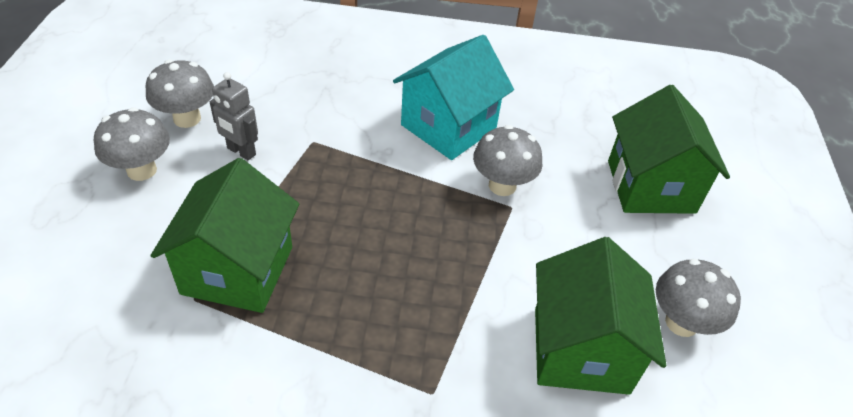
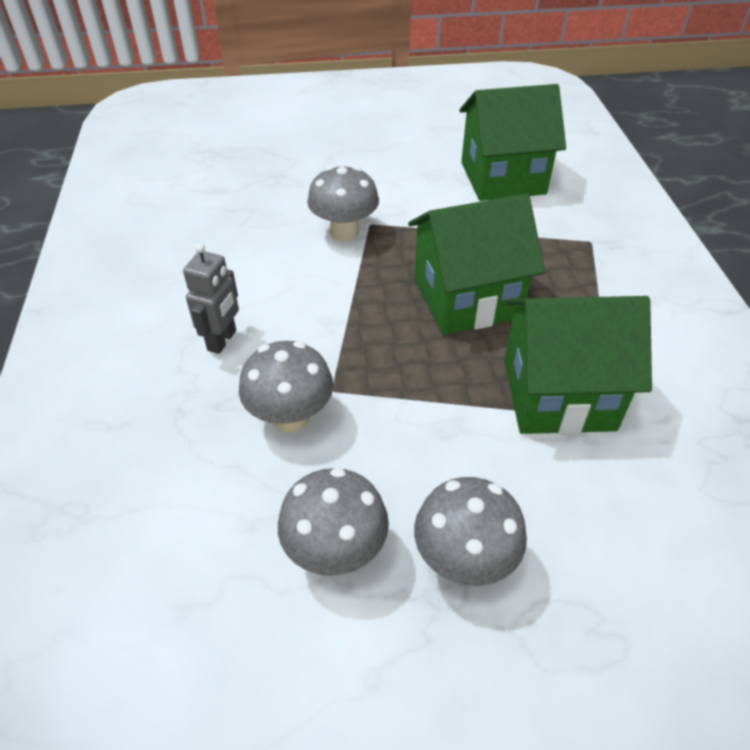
camera: 100 degrees left, 0 degrees up
(241, 152) = (380, 456): grey robot -> grey robot (222, 340)
(448, 127) = (265, 280): turquoise house -> none
(650, 186) = (308, 152): green house -> green house (466, 298)
(681, 322) = (449, 138): grey mushroom -> grey mushroom (290, 417)

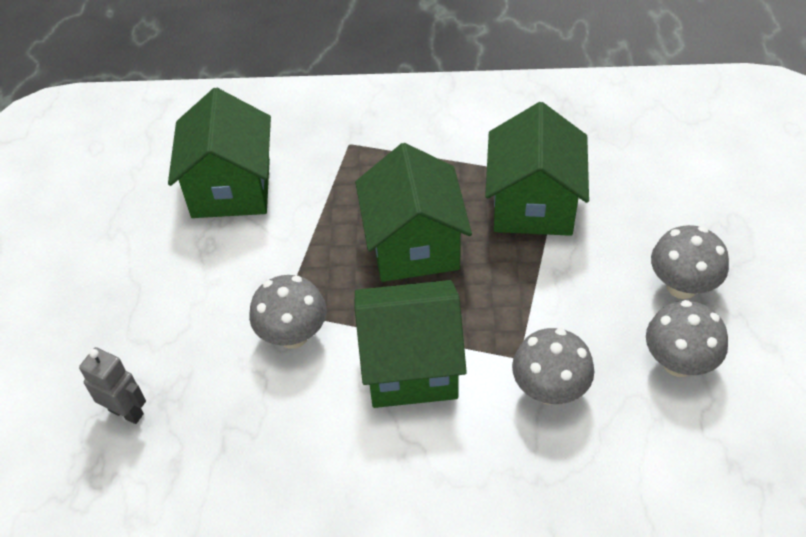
camera: 80 degrees left, 5 degrees up
(222, 340) = (447, 448): grey robot -> grey robot (126, 412)
(315, 308) = (411, 366): none -> green house

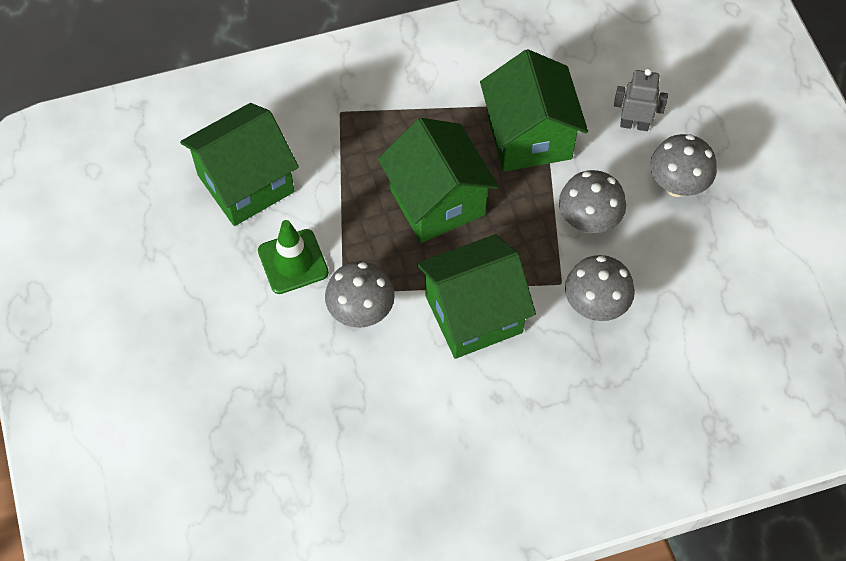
camera: 20 degrees left, 10 degrees up
(126, 412) = (242, 418): grey robot -> grey robot (634, 124)
(231, 188) = (246, 183): green house -> green house turned 75 degrees clockwise
(245, 270) = (293, 262): none -> green traffic cone
(678, 363) = (692, 255): grey mushroom -> grey mushroom (588, 221)

